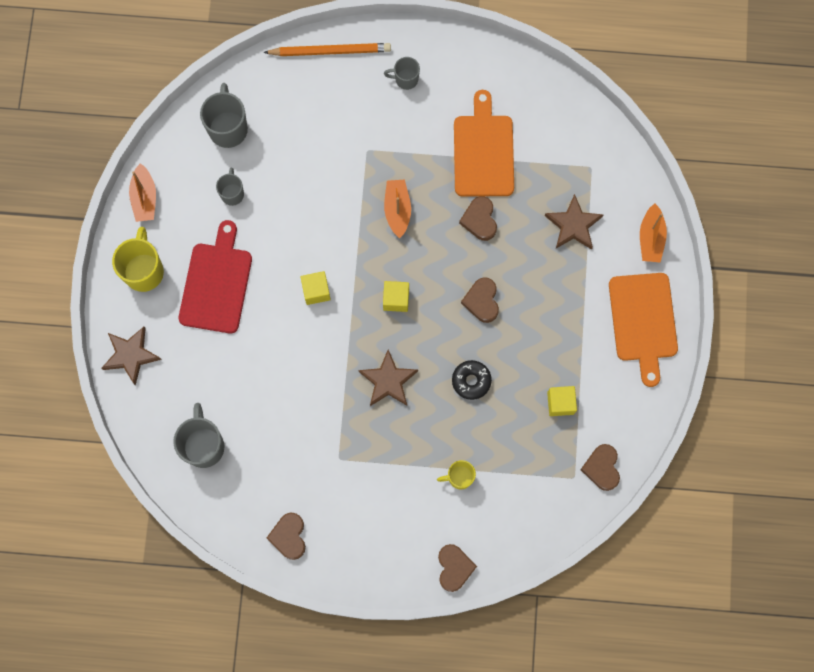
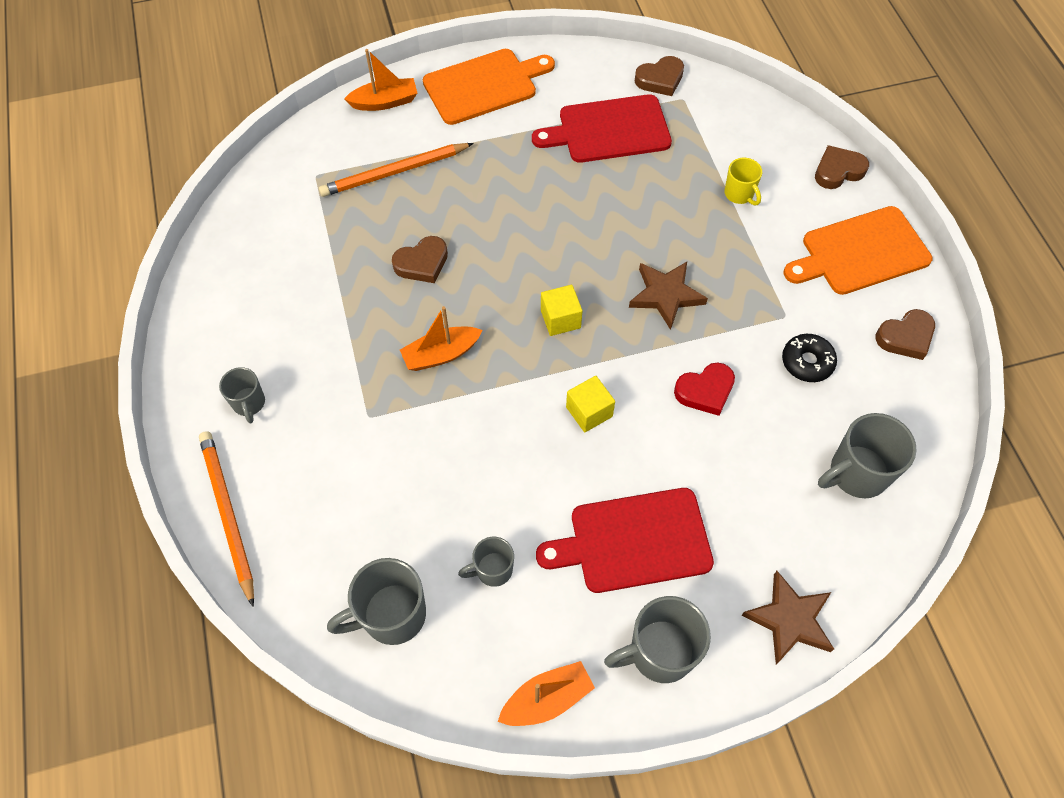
camera: 110 degrees left, 15 degrees down
(144, 271) = (659, 652): yellow mug -> grey mug
(301, 374) = (705, 391): none -> red heart
(471, 381) = (624, 215): black donut -> black donut (807, 362)
(482, 301) = (524, 232): brown heart -> none
(483, 151) = (329, 285): orange cutting board -> orange cutting board (860, 252)
(560, 403) = (609, 130): yellow cube -> red cutting board
(573, 225) = (394, 172): brown star -> orange pencil

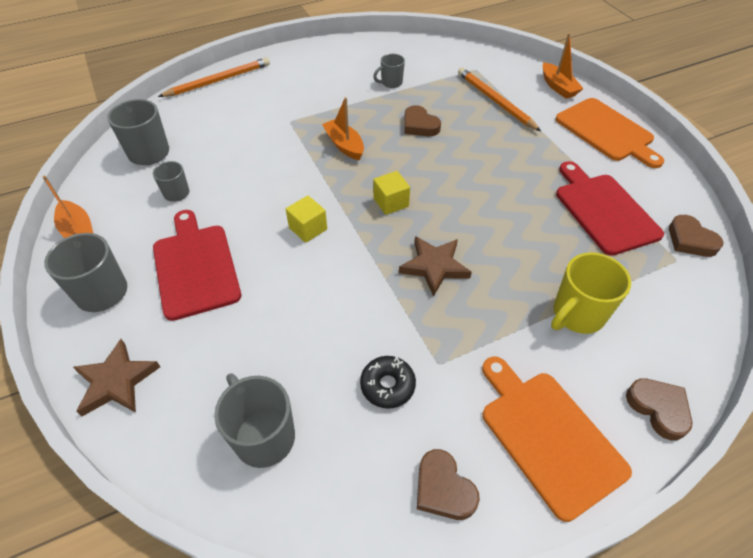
camera: 80 degrees right, 10 degrees down
(249, 403) = (293, 74): grey mug -> grey mug (391, 83)
(705, 391) = (339, 303): red heart -> none
(739, 194) = (577, 314): yellow mug -> yellow mug, size x1.70

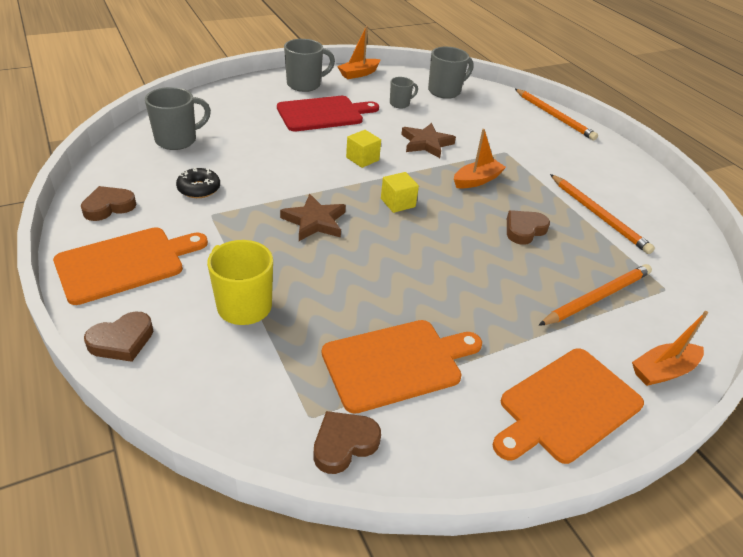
camera: 85 degrees right, 10 degrees down
(116, 381) = (233, 93): brown star -> brown star (426, 143)
(391, 83) = (598, 215): grey mug -> orange pencil
(604, 210) = (397, 363): red cutting board -> orange cutting board

